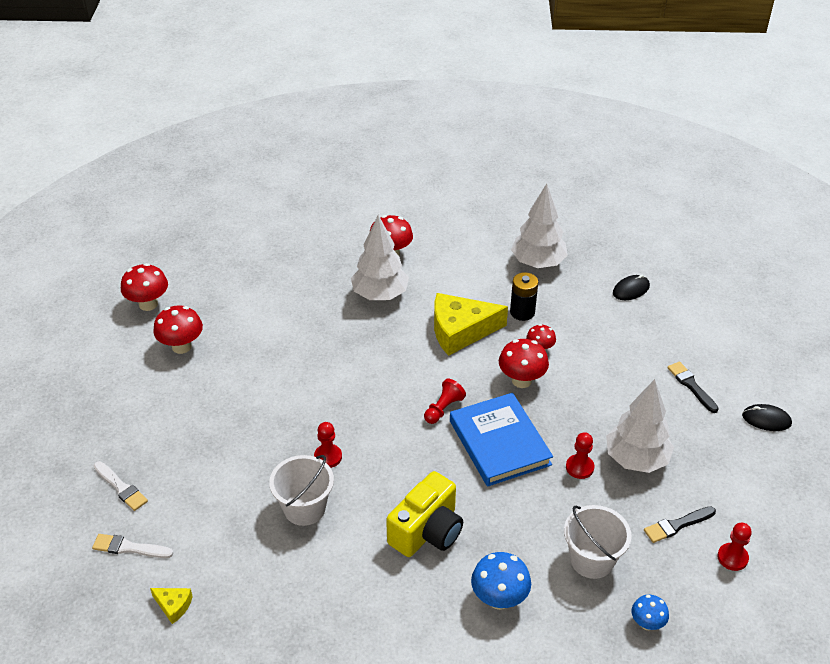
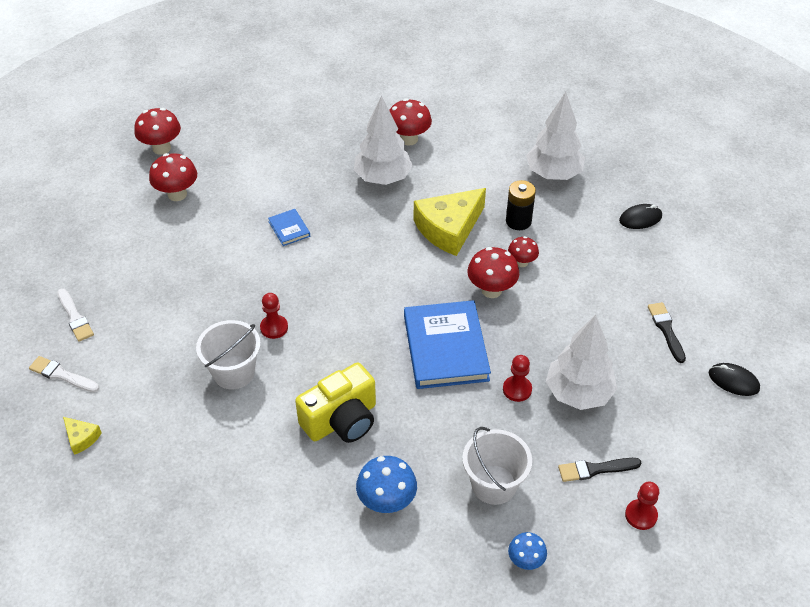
camera: 15 degrees right, 5 degrees up
(307, 359) = (289, 229): none -> blue book
(443, 408) = (403, 303): red pawn -> none
(460, 331) = (449, 228): yellow cheese -> yellow cheese turned 45 degrees counterclockwise

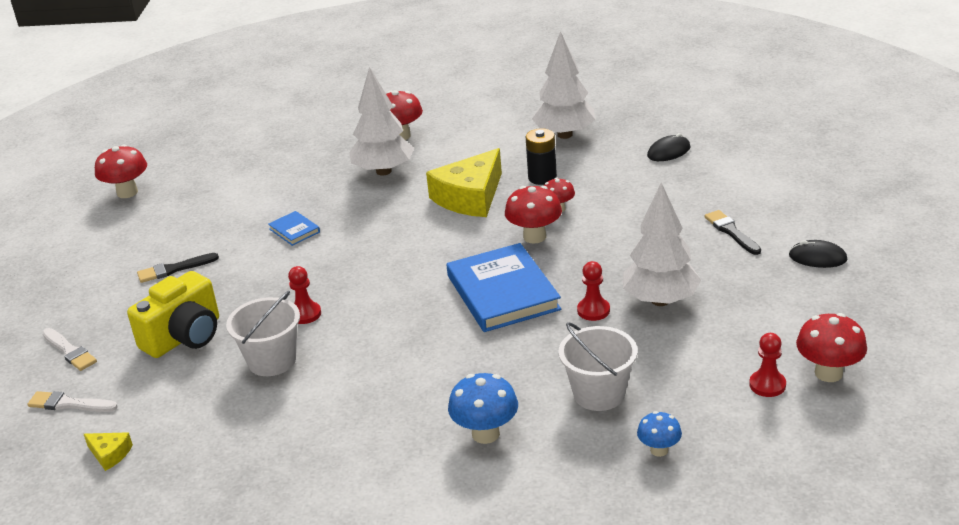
camera: 10 degrees left, 15 degrees down
(177, 194) = (157, 226): red mushroom -> red mushroom (828, 373)
(341, 420) = (409, 375): yellow camera -> yellow camera (184, 337)
(595, 469) = (703, 358): black brush -> black brush (174, 269)

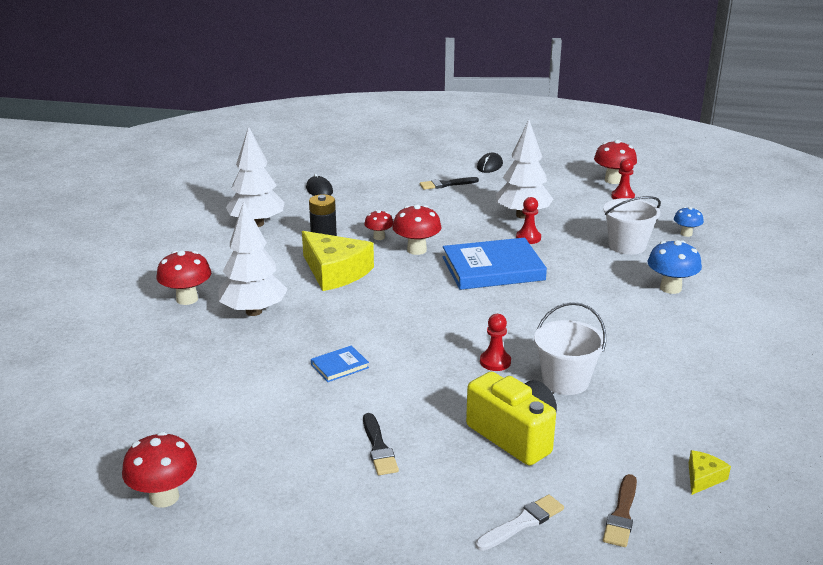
camera: 85 degrees left, 5 degrees down
(69, 404) = (621, 514): white brush -> brown brush

